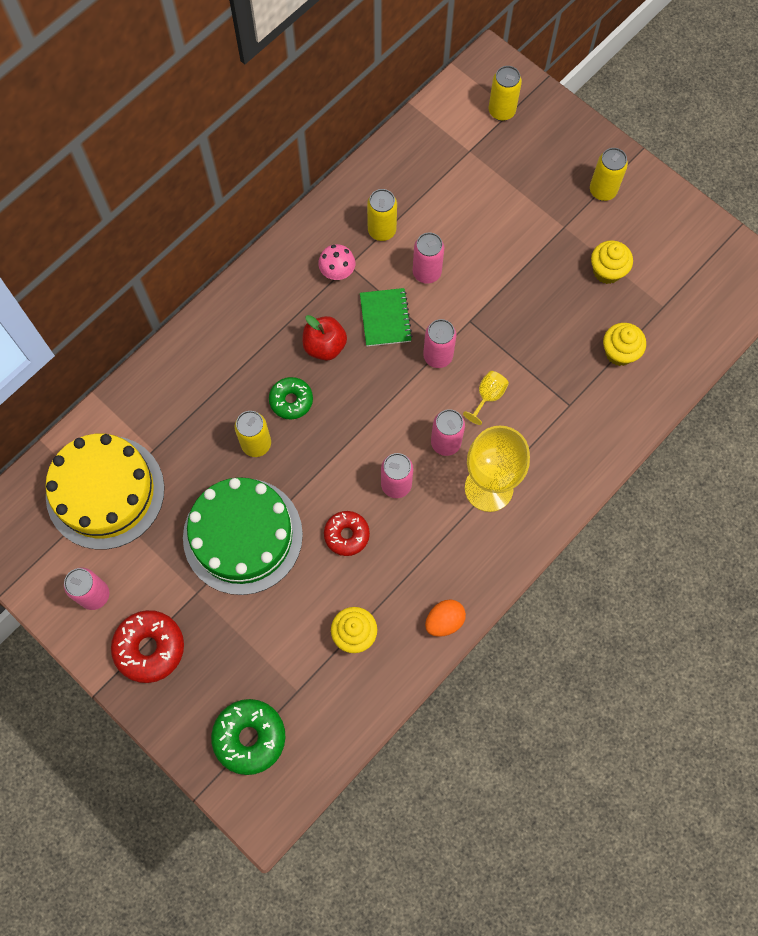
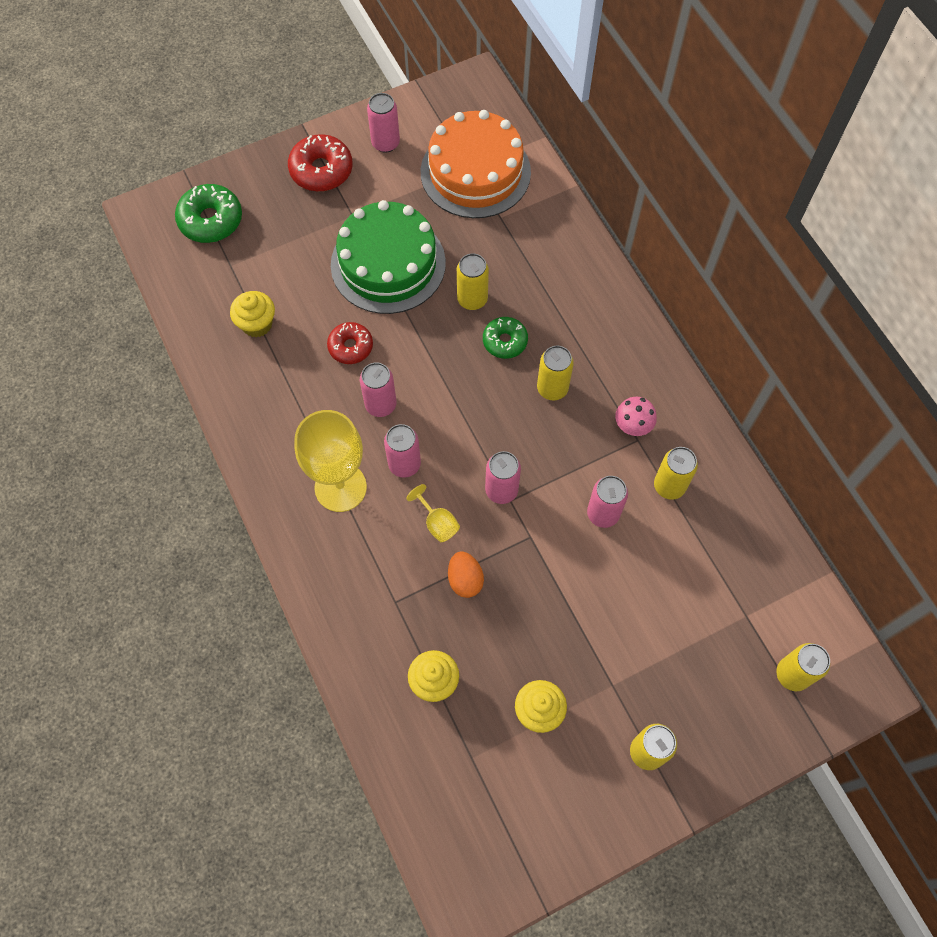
camera: 110 degrees right, 5 degrees down
(105, 492) = (475, 172): yellow cake -> orange cake
(325, 346) = (552, 388): red apple -> yellow can
(385, 318) = (563, 454): green notebook -> none
(444, 621) = (232, 401): orange egg -> orange egg (465, 580)

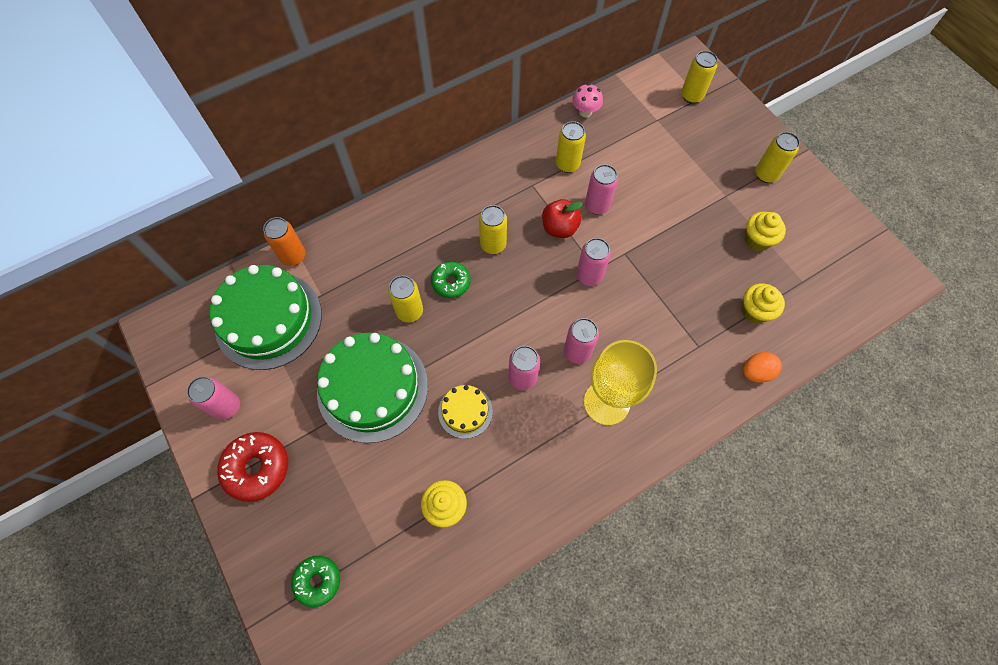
camera: 95 degrees left, 0 degrees up
(211, 220) = (318, 581): green donut -> green donut, size x0.66
(350, 347) = (465, 411): red donut -> yellow cake
(437, 523) = (625, 321): yellow goblet -> none
(465, 580) = (669, 296): orange egg -> orange egg (755, 372)
(475, 172) = (268, 320): orange cake -> green cake
(550, 191) = (293, 256): none -> orange can
(572, 465) = (559, 228): none -> red apple
(632, 426) = (521, 188): pink mushroom -> pink mushroom (585, 112)

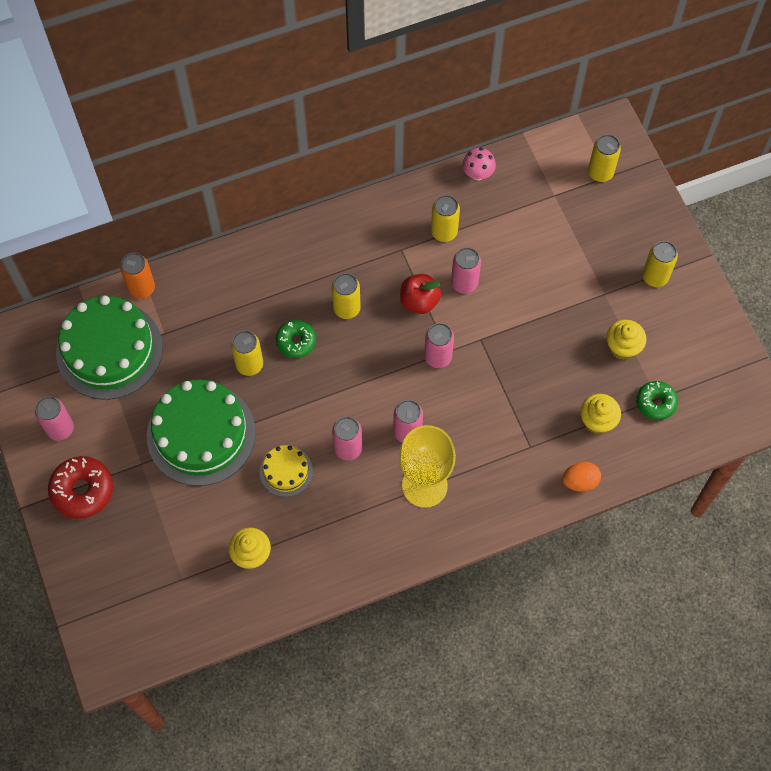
camera: 10 degrees right, 0 degrees up
(318, 581) = (125, 598): green donut -> green donut (655, 403)

